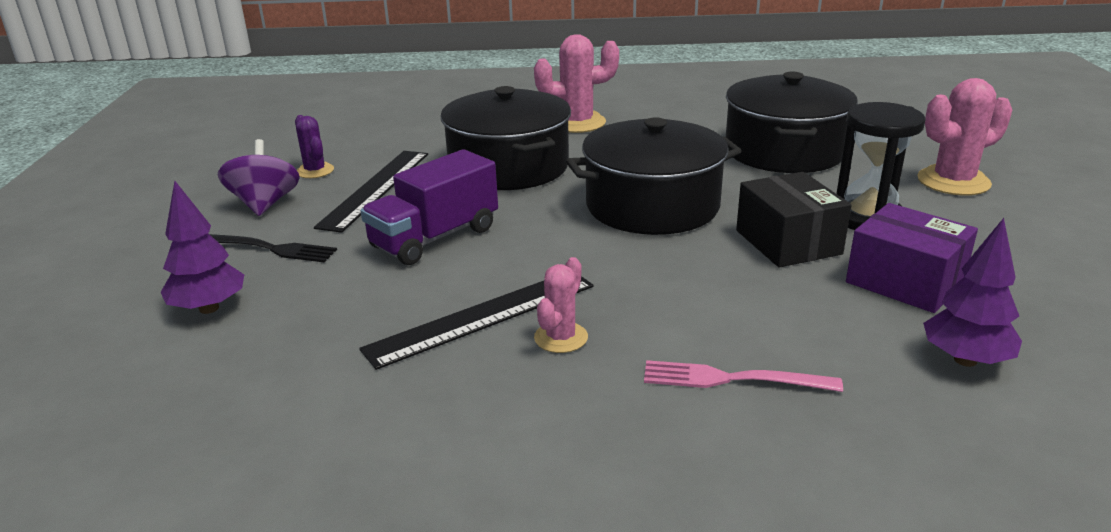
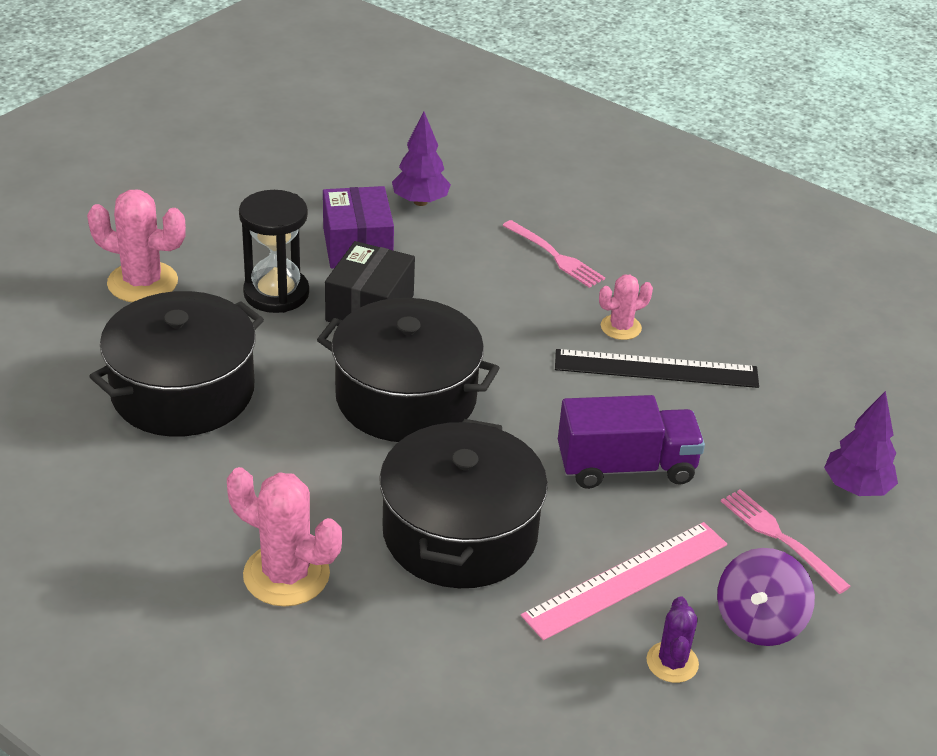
camera: 145 degrees left, 10 degrees up
(271, 248) = (779, 537): black fork -> pink fork
(376, 188) = (626, 579): black ruler -> pink ruler

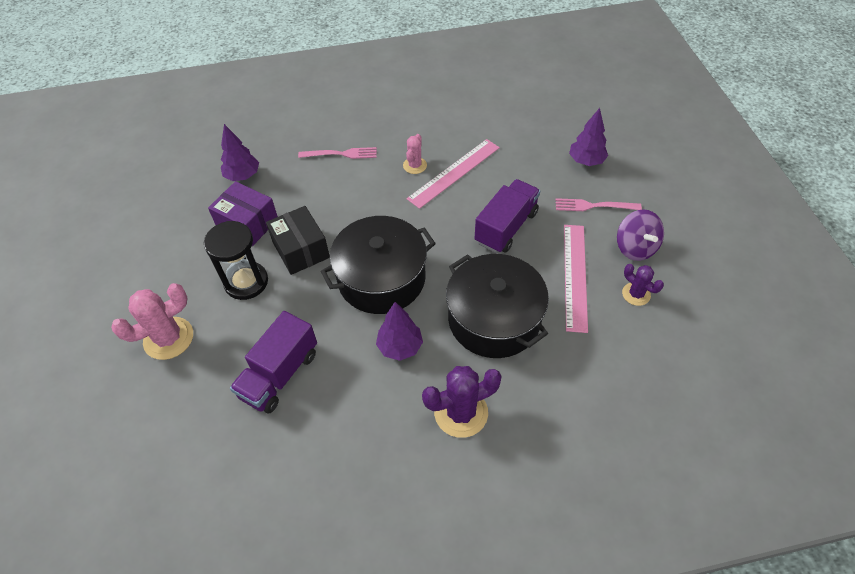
camera: 45 degrees left, 15 degrees up
(183, 391) = (280, 374): black pot -> purple truck
(286, 575) = (461, 412): pink cactus -> purple cactus
(324, 468) = (400, 347): none -> purple tree
(656, 369) = (454, 173): black ruler -> pink ruler

